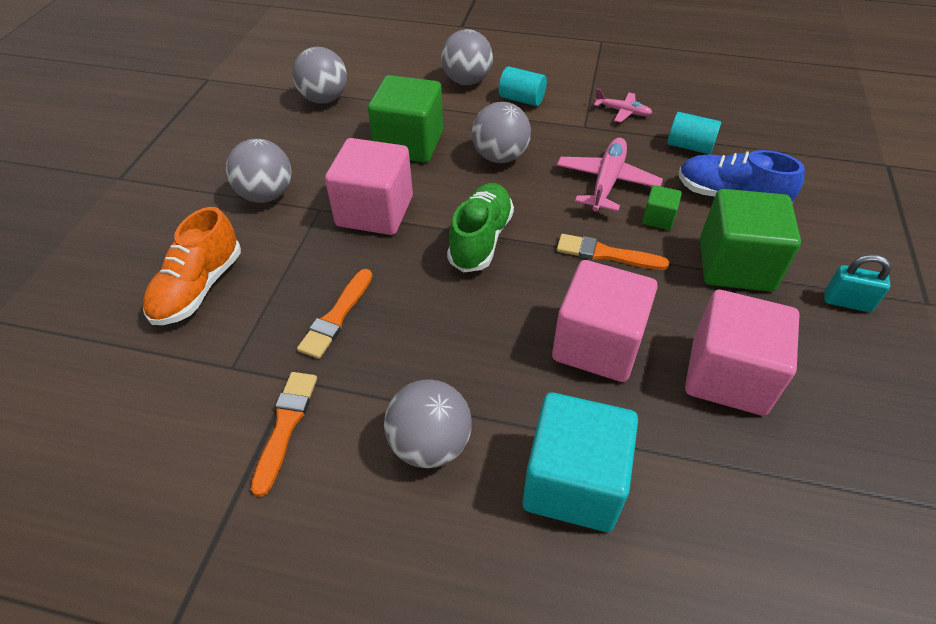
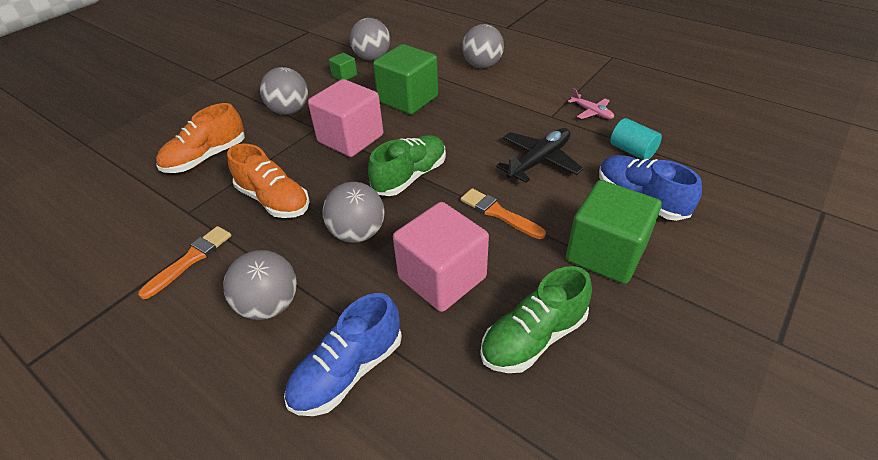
camera: 25 degrees right, 5 degrees down
(336, 316) = (274, 200): orange brush -> orange shoe
(500, 157) = (468, 123): grey ball -> grey ball (358, 233)
(521, 99) = (514, 86): turquoise cylinder -> none
(573, 482) = (348, 371): turquoise cube -> blue shoe
(606, 182) = (539, 161): pink plane -> black plane
(658, 218) = (563, 199): green cube -> green cube (344, 75)
(728, 375) = (533, 337): pink cube -> green shoe
(847, 302) = (692, 315): turquoise padlock -> none

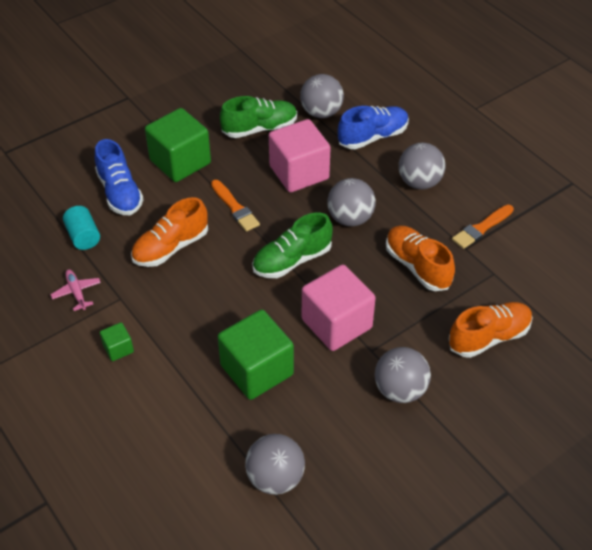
camera: 165 degrees left, 5 degrees up
(344, 75) = (323, 444): green cube -> green cube (118, 349)
(482, 65) = (138, 411): grey ball -> grey ball (321, 112)
(539, 161) = (171, 247): black plane -> orange shoe

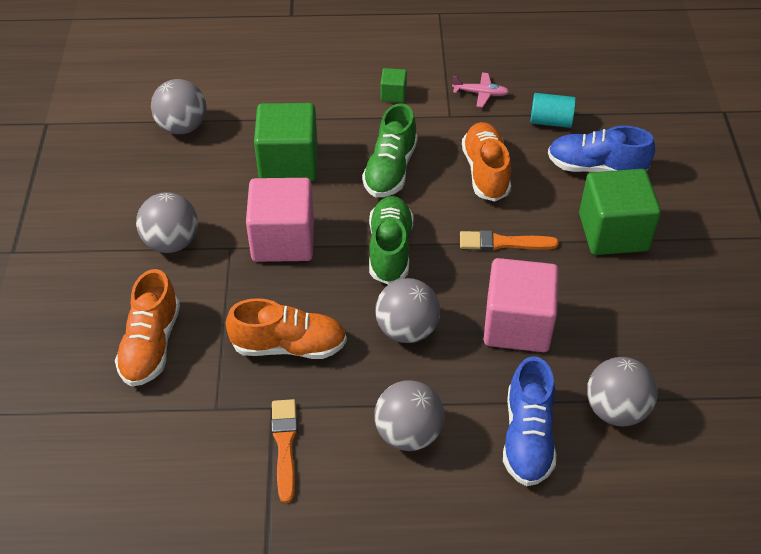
camera: 125 degrees right, 0 degrees up
(259, 128) = (625, 329): green shoe -> green shoe (390, 170)

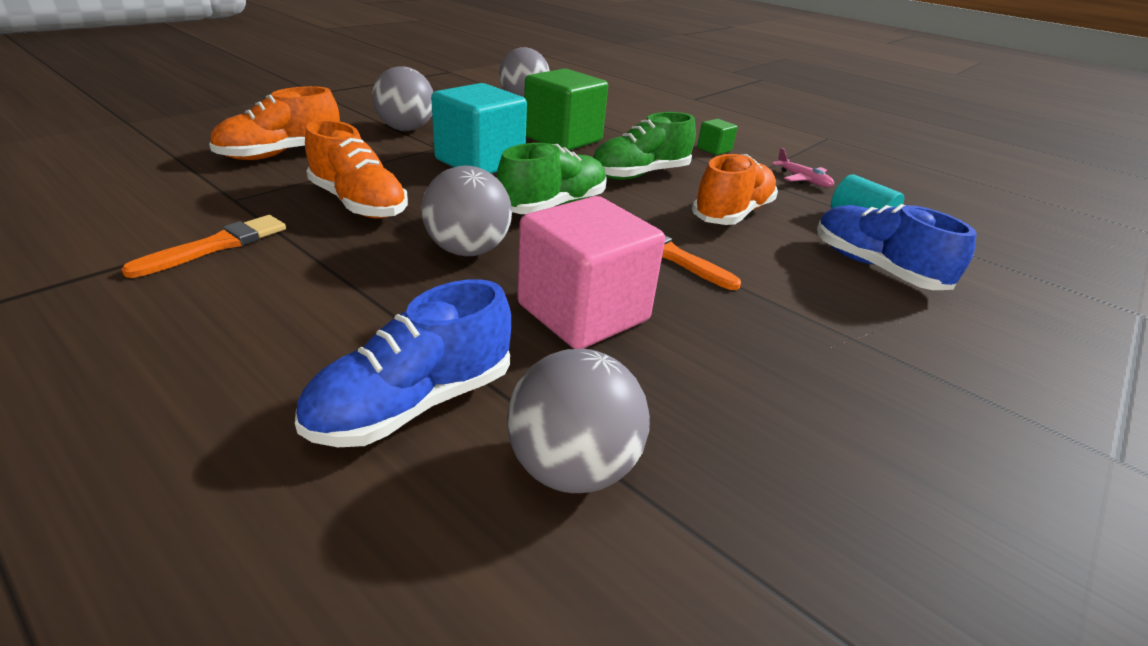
camera: 40 degrees right, 15 degrees down
(283, 240) = (480, 162): pink cube -> turquoise cube
(408, 433) = (314, 309): grey ball -> none
(613, 232) = (828, 317): green cube -> none

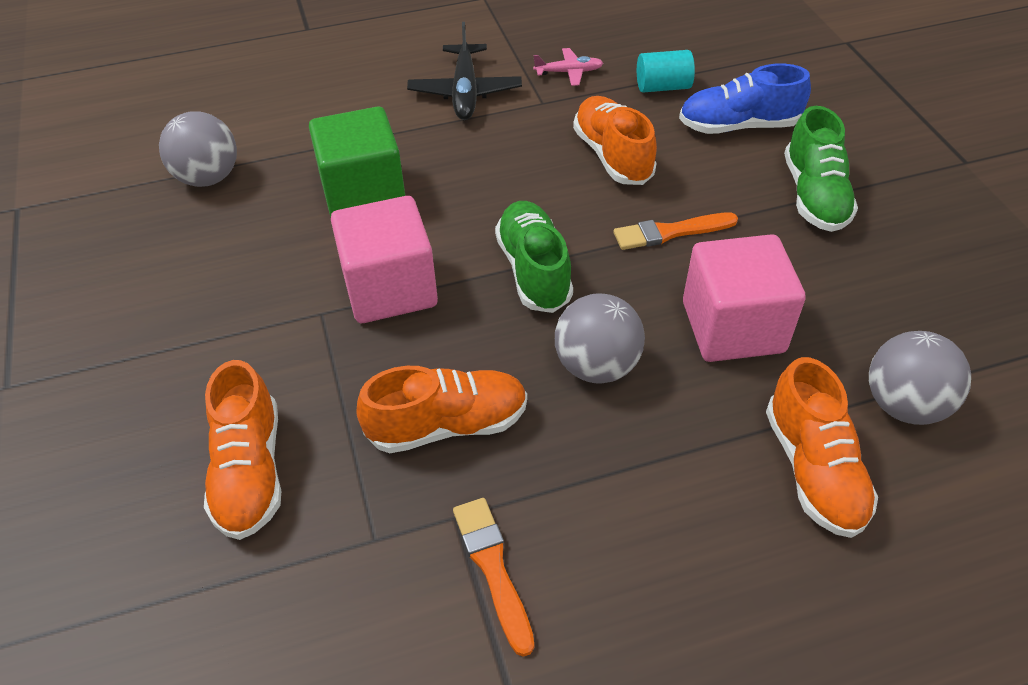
camera: 55 degrees left, 15 degrees up
(406, 129) = (237, 324): grey ball -> none
(414, 403) = (813, 469): blue shoe -> orange shoe
(480, 162) = (389, 288): turquoise cube -> pink cube
(640, 174) = (496, 176): green shoe -> green shoe (814, 195)
(714, 149) = (465, 92): green cube -> black plane

